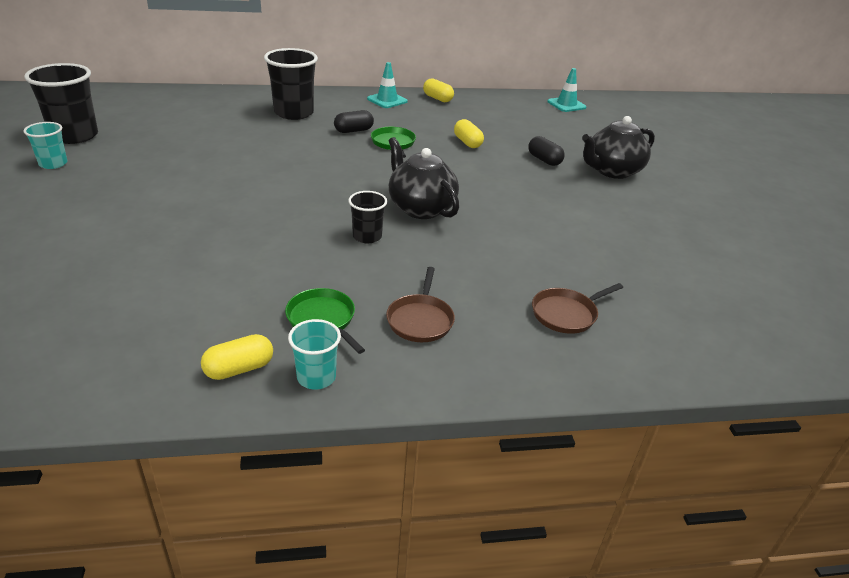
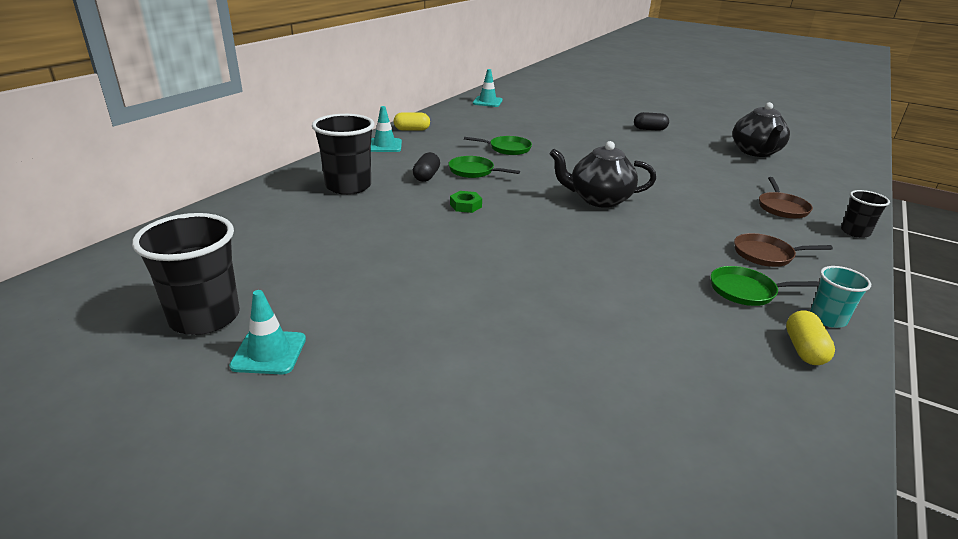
camera: 50 degrees left, 5 degrees down
(53, 164) = (269, 352): turquoise cup -> turquoise traffic cone
(322, 159) = (465, 205): none -> green nut
(367, 236) = (627, 233): black cup -> black cup (855, 232)
(420, 320) = (766, 254): brown pan -> brown pan turned 135 degrees clockwise
(467, 142) = (507, 148): yellow capsule -> green pan
(544, 160) = (567, 138): black capsule -> black capsule (649, 129)
(612, 171) = (605, 128): black teapot -> black teapot (755, 152)

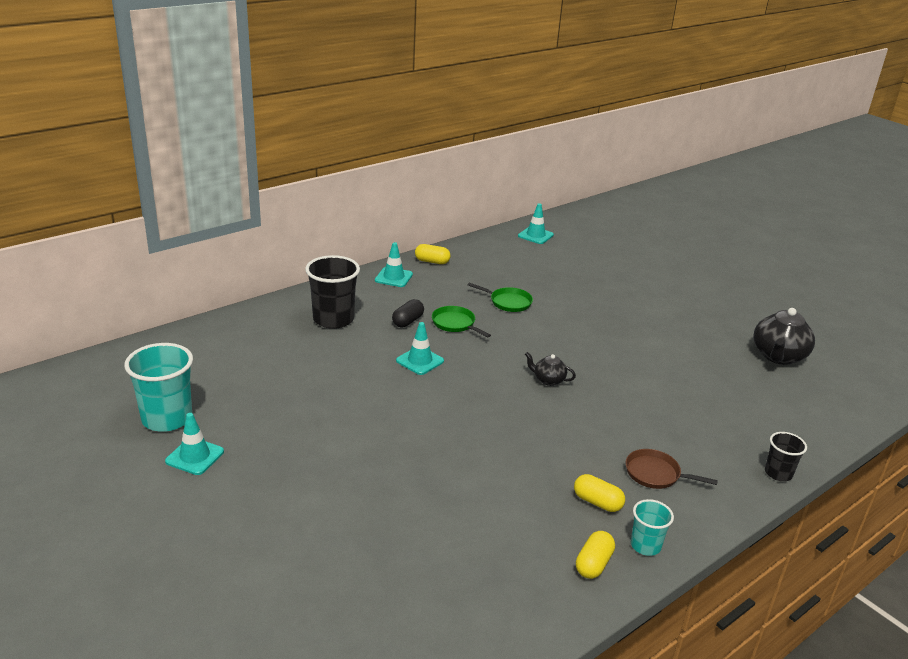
camera: 20 degrees right, 0 degrees up
(205, 317) = (167, 418): black cup -> turquoise cup
(465, 205) = (420, 361): green nut -> turquoise traffic cone
(599, 199) = (548, 380): black teapot -> black teapot, size x0.53
(649, 129) = (684, 303): black capsule -> none
(745, 291) = (597, 502): green pan -> yellow capsule
(782, 208) = (730, 429): brown pan -> none

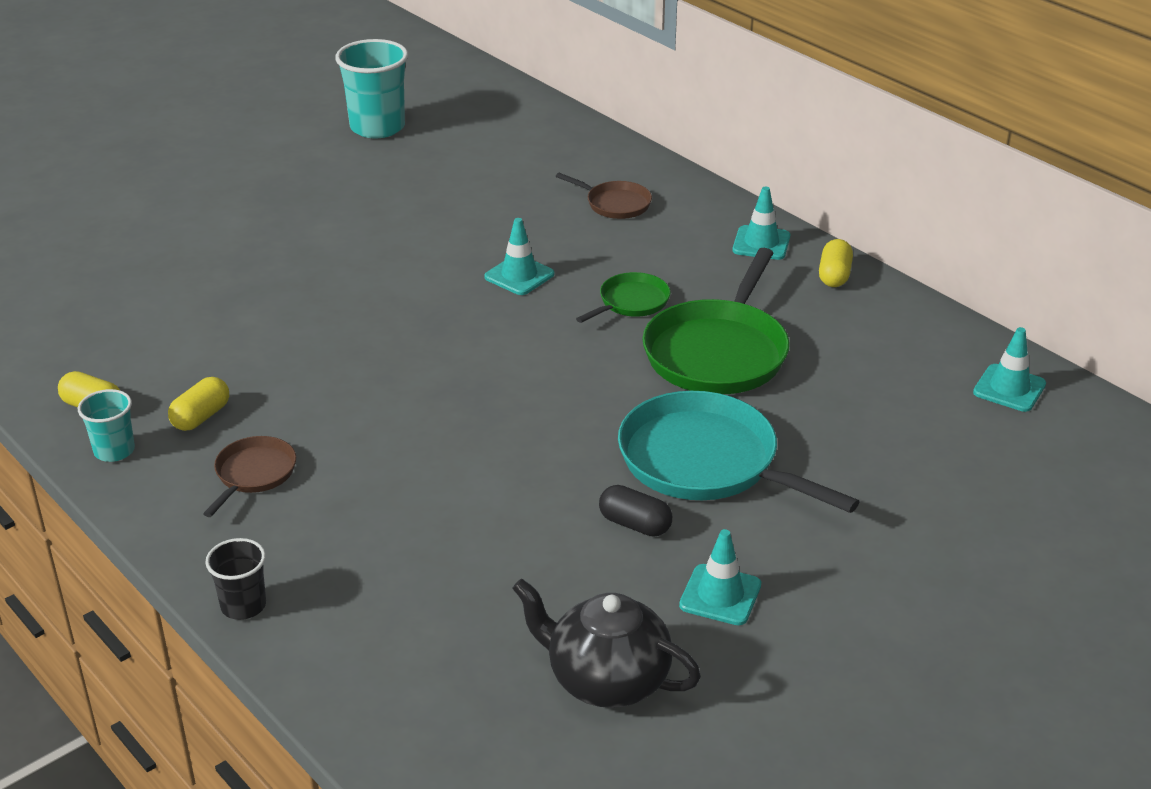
camera: 90 degrees right, 5 degrees up
(195, 456) = (310, 150): turquoise traffic cone -> turquoise traffic cone (720, 595)
(333, 319) = (615, 204): black cup -> brown pan
(408, 321) = (626, 261): black capsule -> black capsule (635, 524)
(508, 302) = (718, 353): green pan -> green pan, size x1.97
(548, 380) = (484, 387): black teapot -> none
(607, 316) = (705, 461): none -> turquoise pan

